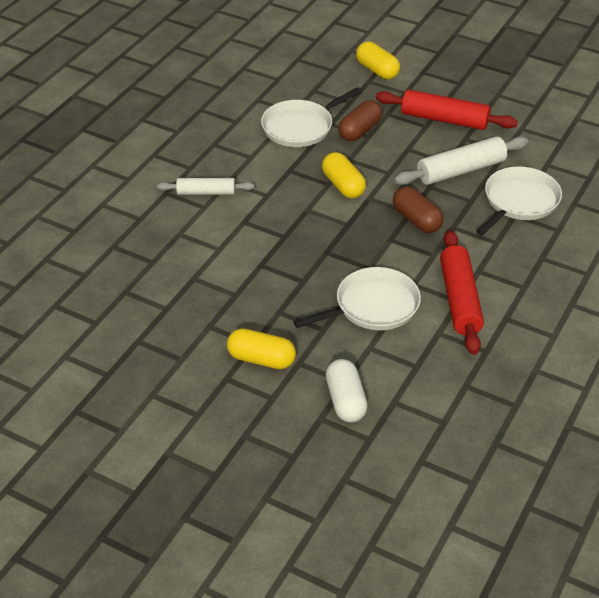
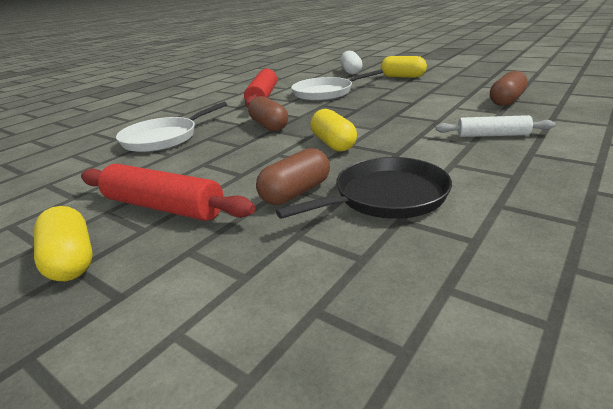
camera: 170 degrees left, 15 degrees down
(159, 260) = (506, 101): none -> brown capsule
(300, 127) = (385, 197): white pan -> black pan
(377, 70) = (212, 304): yellow capsule -> yellow capsule (71, 260)
(460, 170) = (195, 157): white rolling pin -> none

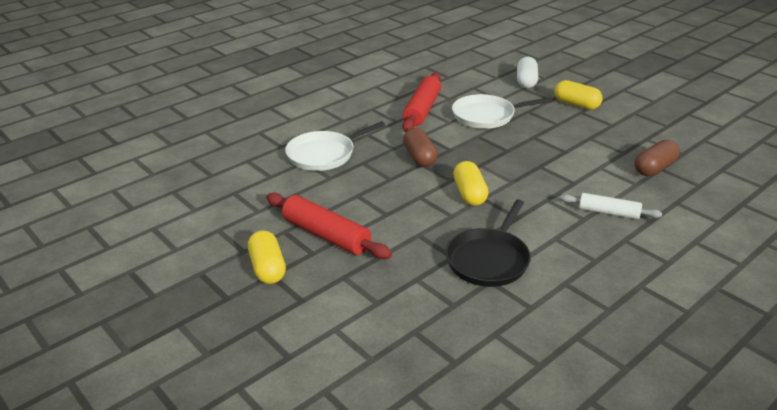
camera: 10 degrees right, 5 degrees up
(296, 192) = (425, 242): brown capsule -> none
(385, 197) = (489, 259): black pan -> black pan turned 135 degrees clockwise

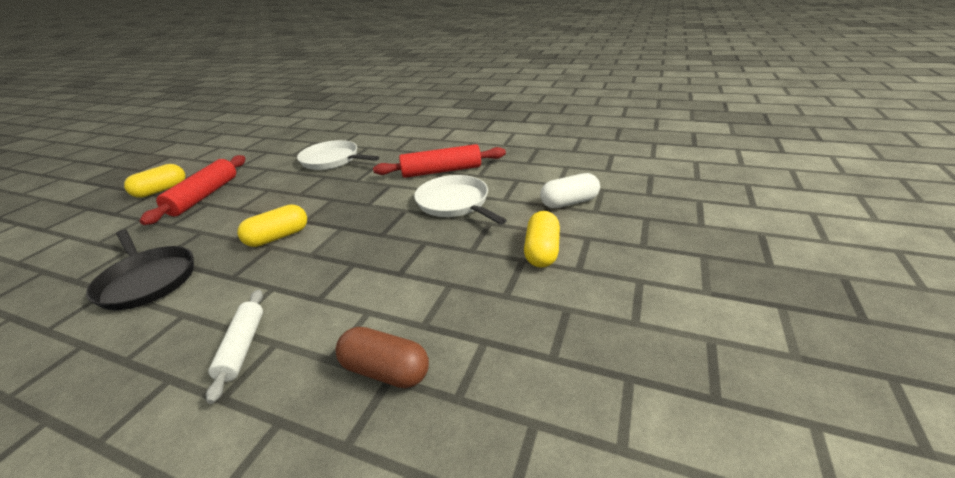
camera: 65 degrees right, 0 degrees up
(420, 157) = (344, 195): brown capsule -> none
(489, 259) = (147, 280): black pan -> black pan turned 135 degrees counterclockwise

